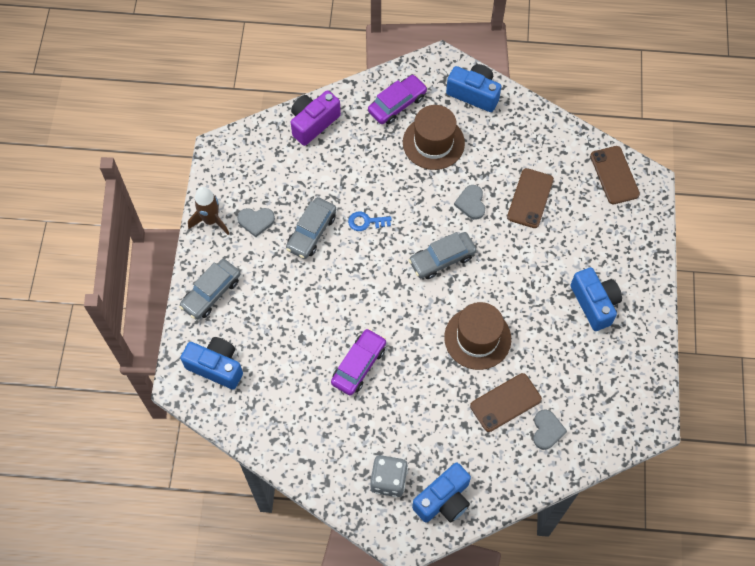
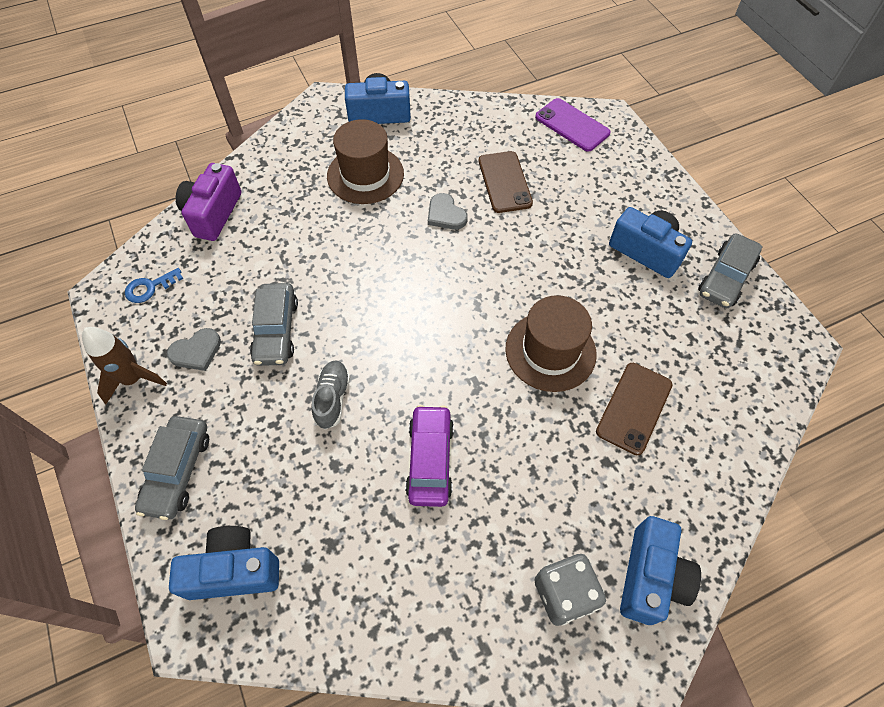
camera: 30 degrees left, 5 degrees down
(322, 296) = (332, 398): none -> grey shoe
(366, 222) = (337, 288): blue key -> blue key (149, 287)
(397, 104) = (301, 156): purple car -> none
(442, 259) = (451, 286): grey car -> grey car (725, 277)
(547, 430) = (703, 414): grey heart -> none
(614, 175) = (572, 125): brown phone -> purple phone

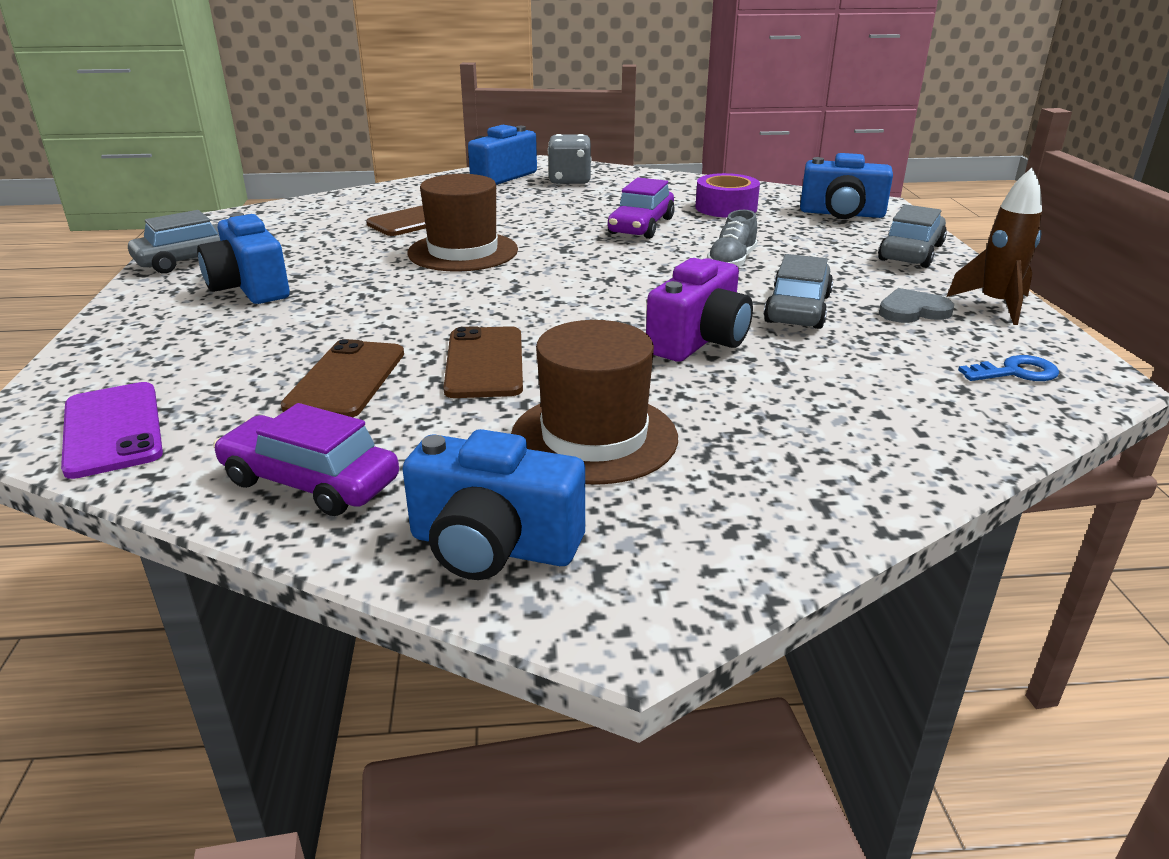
camera: 160 degrees left, 30 degrees down
(213, 213) = (925, 439): purple camera -> purple camera (699, 341)
(359, 548) = (726, 208): none -> purple tape
(445, 214) = (484, 363): grey heart -> brown phone
(465, 122) = (310, 481): none -> purple car

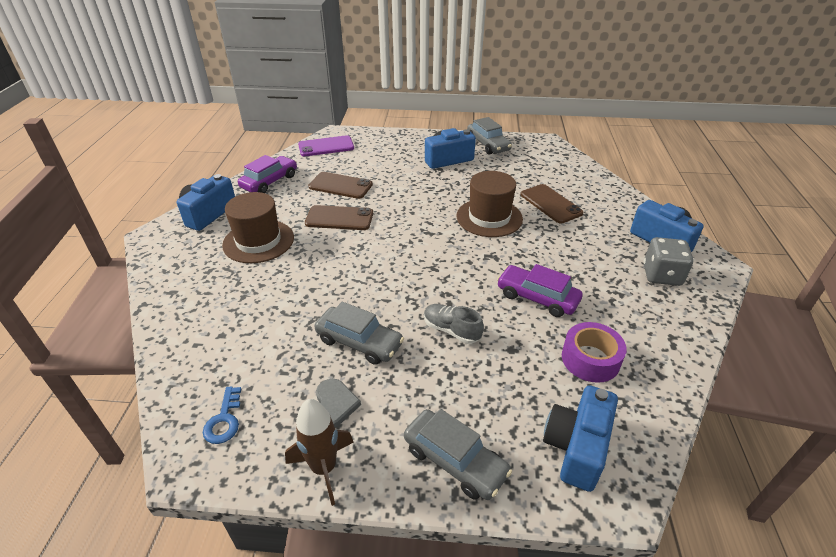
camera: 100 degrees right, 10 degrees up
(699, 341) = (332, 288): purple camera -> none

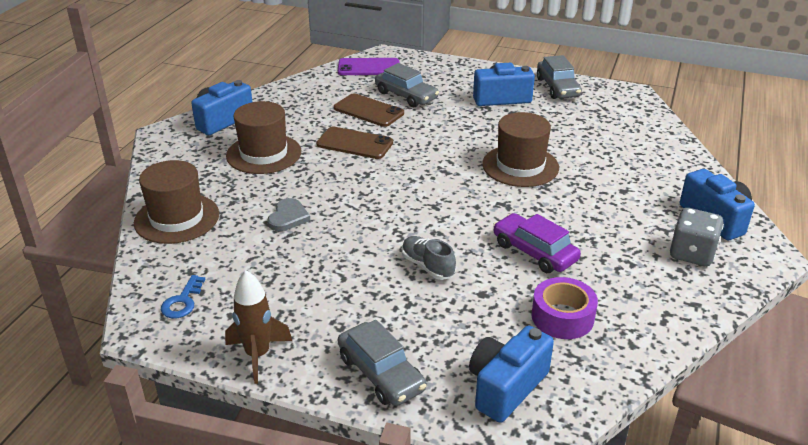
camera: 15 degrees right, 5 degrees down
(191, 324) = (177, 218): none -> brown hat
(269, 181) = (295, 97): purple car -> none
(334, 405) = (285, 308): grey heart -> grey heart (288, 217)
(359, 342) = (330, 261): grey car -> grey car (406, 96)
(551, 204) = (600, 162): brown phone -> none

